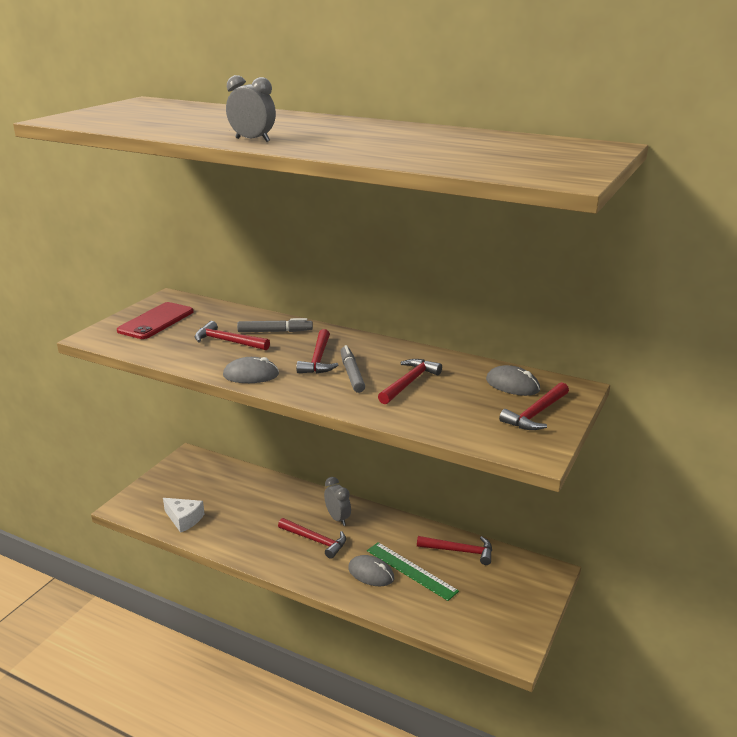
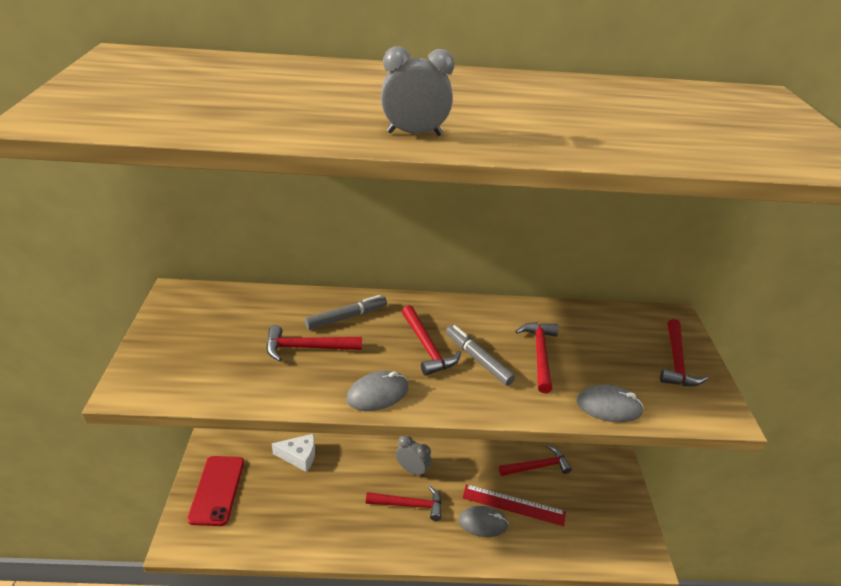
camera: 30 degrees left, 10 degrees up
(156, 321) = (192, 338): red phone -> red phone (217, 490)
(184, 519) = (259, 531): white cheese -> white cheese (299, 456)
(411, 570) = (513, 505): green ruler -> red ruler
(512, 385) = (625, 329): grey mouse -> grey mouse (608, 406)

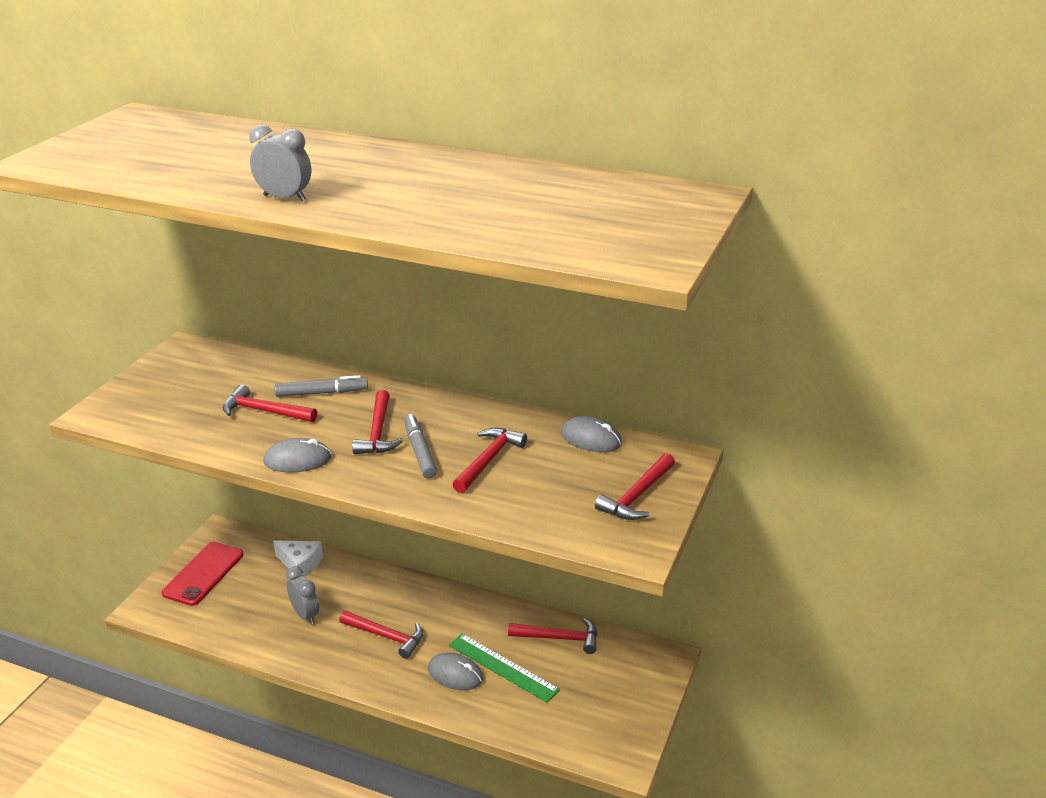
camera: 25 degrees right, 5 degrees down
(412, 470) = (411, 605): grey clock -> grey clock (305, 615)
(513, 505) = (503, 667): red ruler -> green ruler
(608, 406) = (516, 517): grey mouse -> grey mouse (591, 438)

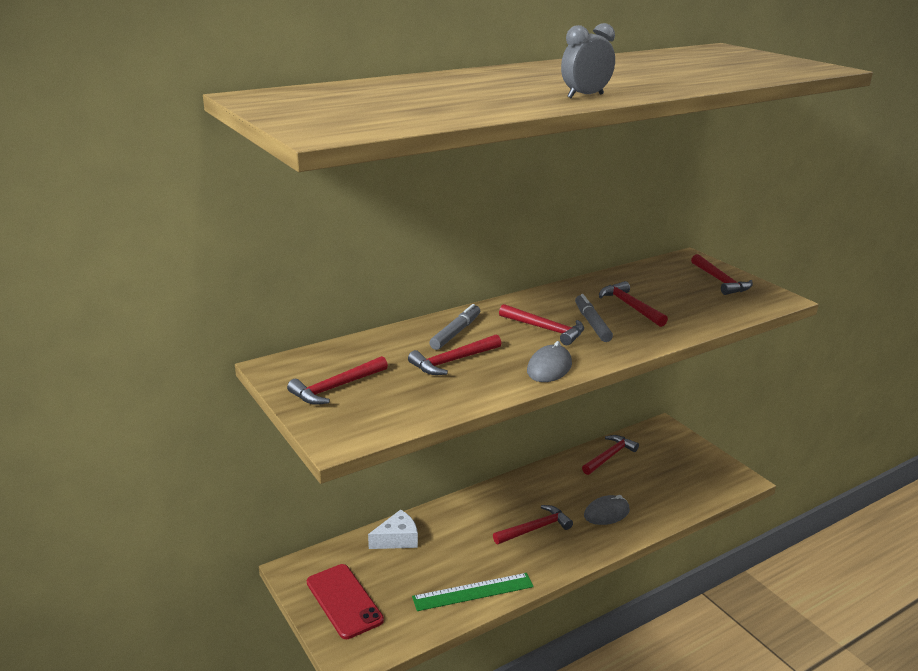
camera: 55 degrees left, 5 degrees down
(171, 382) = (336, 388): none -> red hammer
(305, 615) = (467, 560): grey clock -> none
(419, 452) = (592, 323): grey marker -> grey marker turned 60 degrees clockwise
(503, 667) = (617, 490): green ruler -> green ruler (473, 592)
(591, 438) = (639, 272): grey mouse -> none

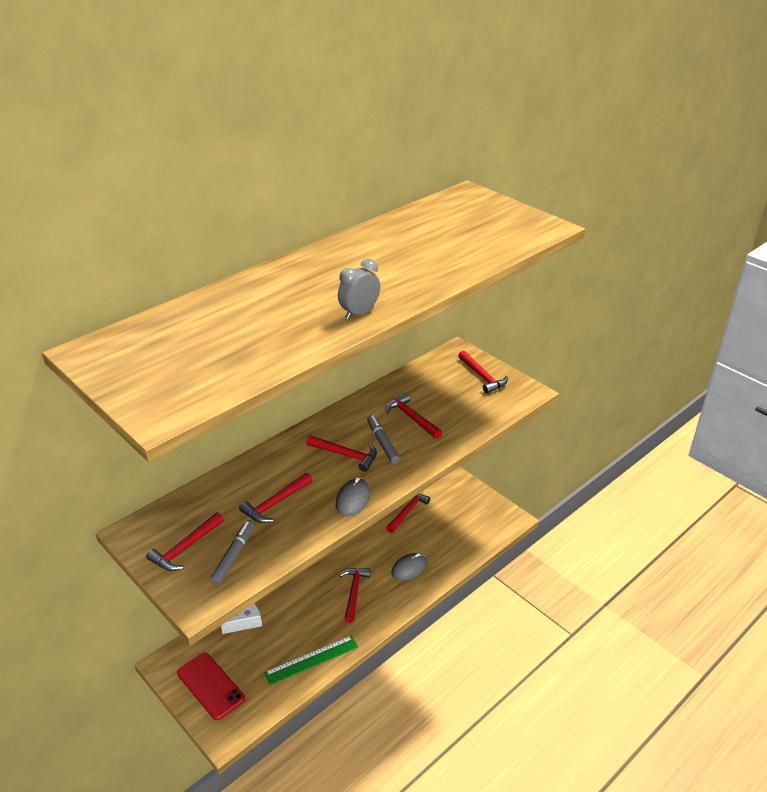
camera: 10 degrees left, 10 degrees up
(455, 333) = (273, 470): grey marker -> grey marker (234, 556)
(535, 528) = (354, 592): red hammer -> red hammer turned 45 degrees counterclockwise

